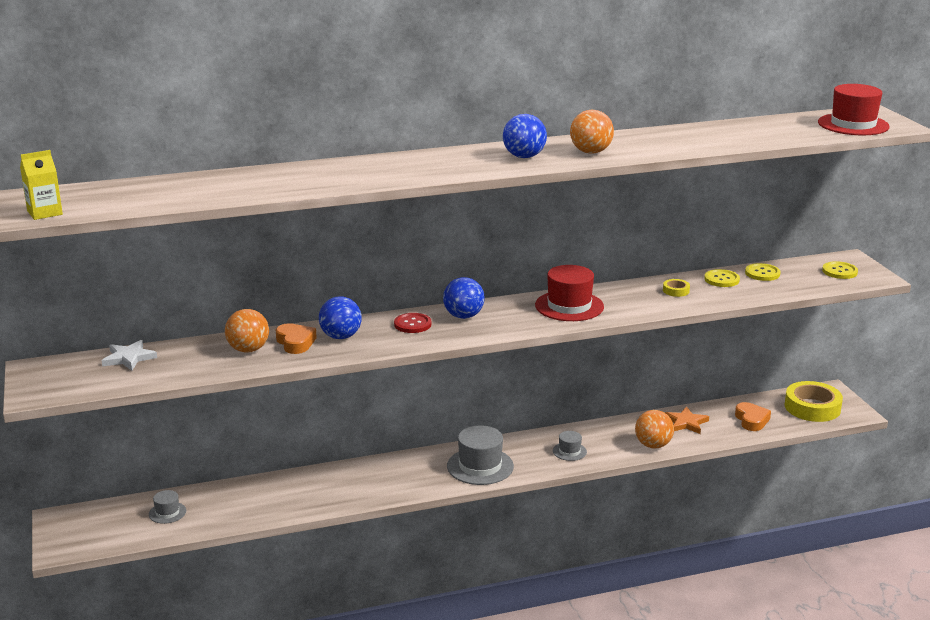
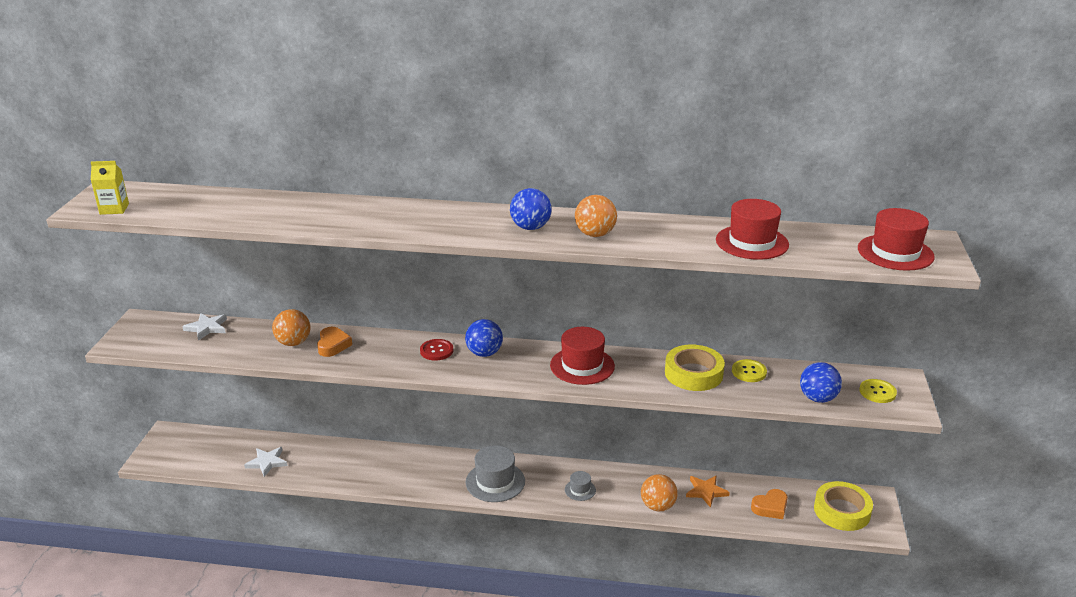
camera: 25 degrees right, 5 degrees up
(167, 512) = (238, 451): grey hat -> none
(212, 514) = (267, 462): none -> white star
(341, 336) = (371, 348): blue ball -> blue ball (817, 398)
(676, 291) = (693, 373): yellow tape -> yellow tape, size x2.25
(732, 136) = (752, 242): none -> red hat
(751, 420) = (770, 507): orange heart -> orange heart turned 45 degrees clockwise
(762, 273) = (795, 375): yellow button -> none

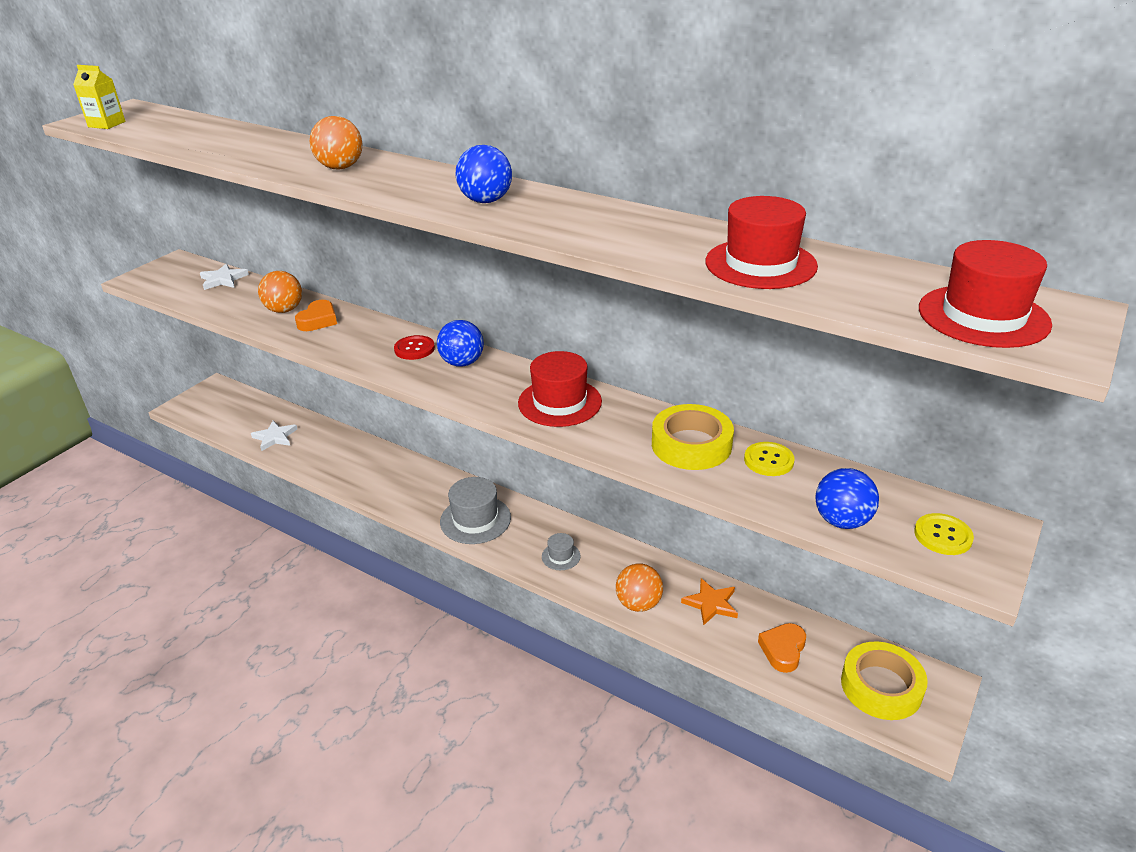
camera: 25 degrees right, 5 degrees up
(595, 234) = (555, 220): orange ball -> orange ball (340, 168)
(770, 507) = (783, 650): orange heart -> orange heart turned 120 degrees clockwise

